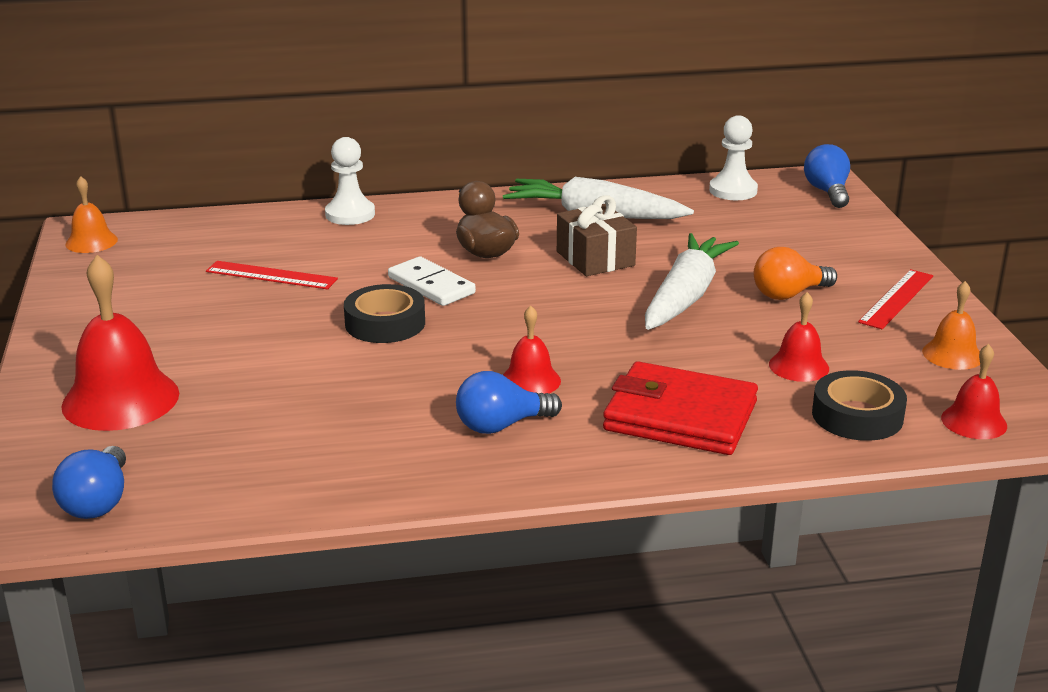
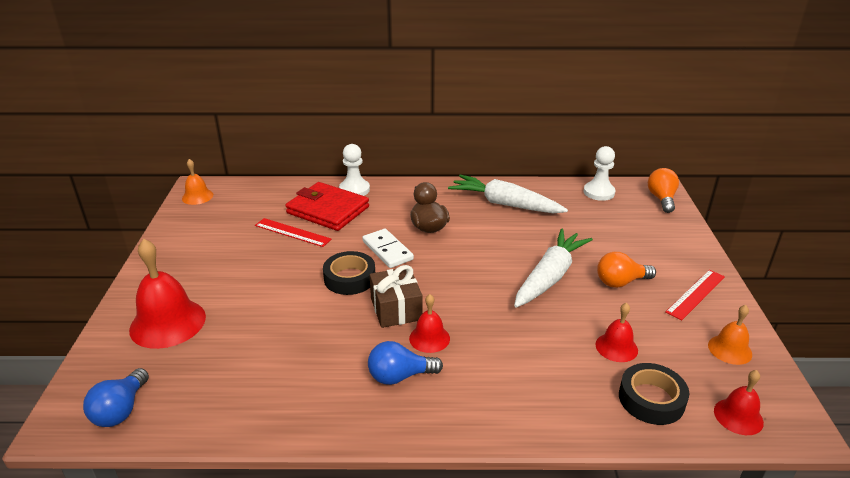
camera: 10 degrees right, 5 degrees up
(595, 258) = (497, 239): brown gift -> brown gift (396, 309)
(680, 416) = (524, 383): red wallet -> red wallet (328, 210)
(827, 192) = (661, 199): blue light bulb -> orange light bulb

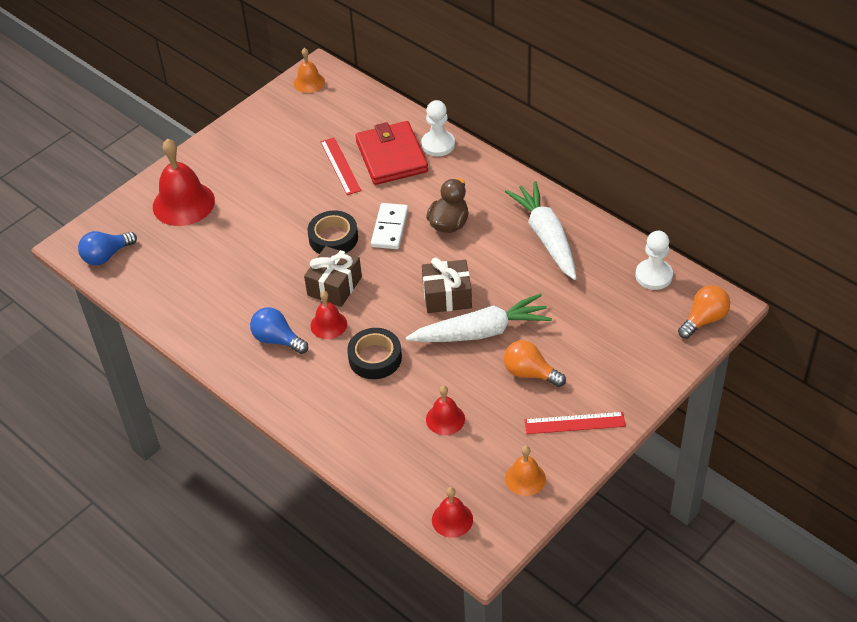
camera: 45 degrees right, 15 degrees up
(492, 269) = (447, 296): none -> brown gift
(651, 399) = (412, 468): black tape -> black tape (375, 358)

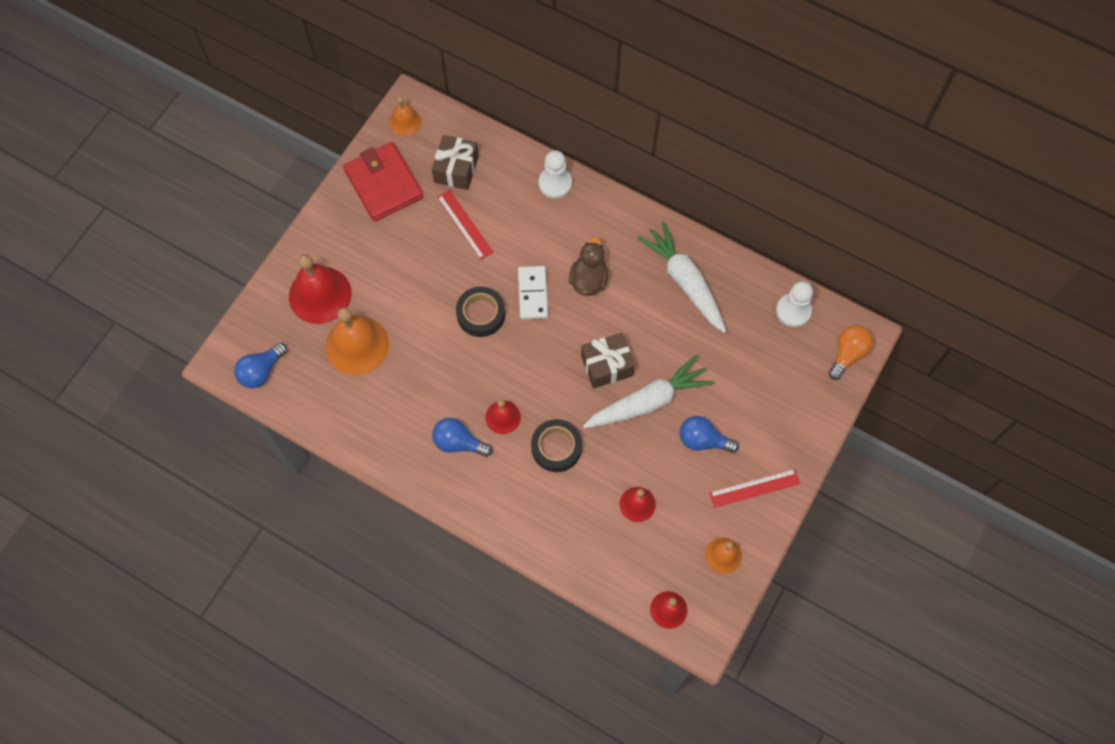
camera: 15 degrees left, 20 degrees up
(205, 247) = (357, 345): none -> orange bell
(334, 286) = (497, 371): brown gift -> brown gift (456, 169)
(391, 156) = (513, 205): red wallet -> red wallet (383, 184)
(530, 373) = (703, 440): orange light bulb -> blue light bulb

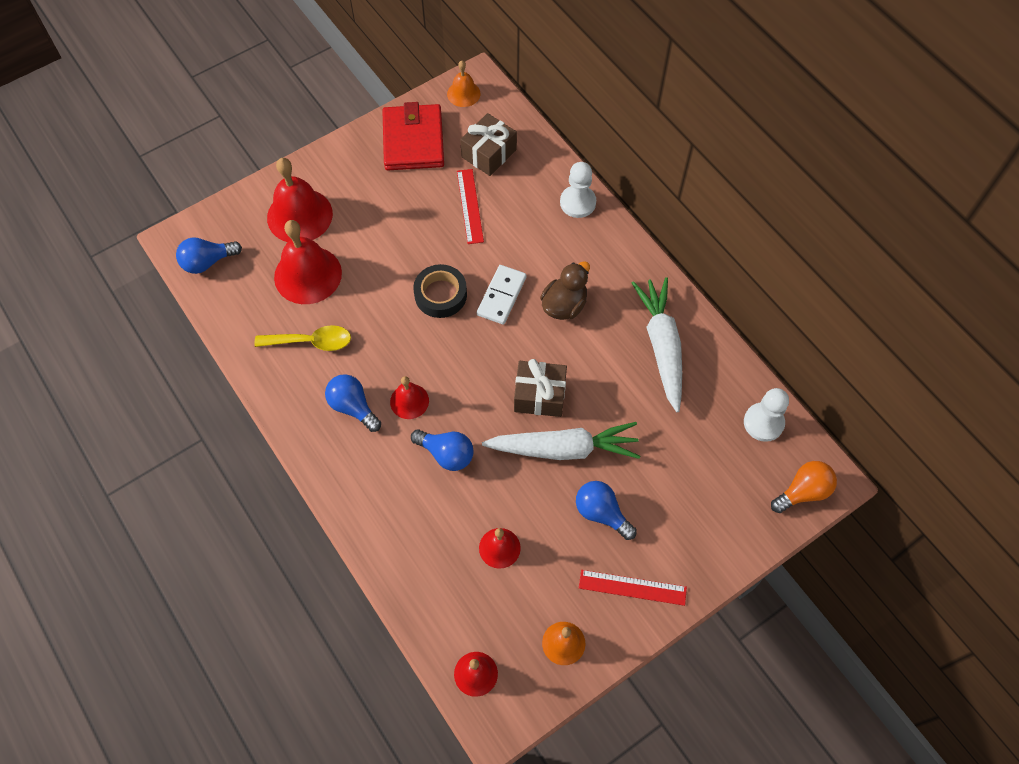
camera: 25 degrees right, 5 degrees down
(357, 345) = (308, 275): orange bell -> red bell
(392, 402) = (311, 342): none -> yellow spoon
(556, 447) = (446, 454): black tape -> blue light bulb

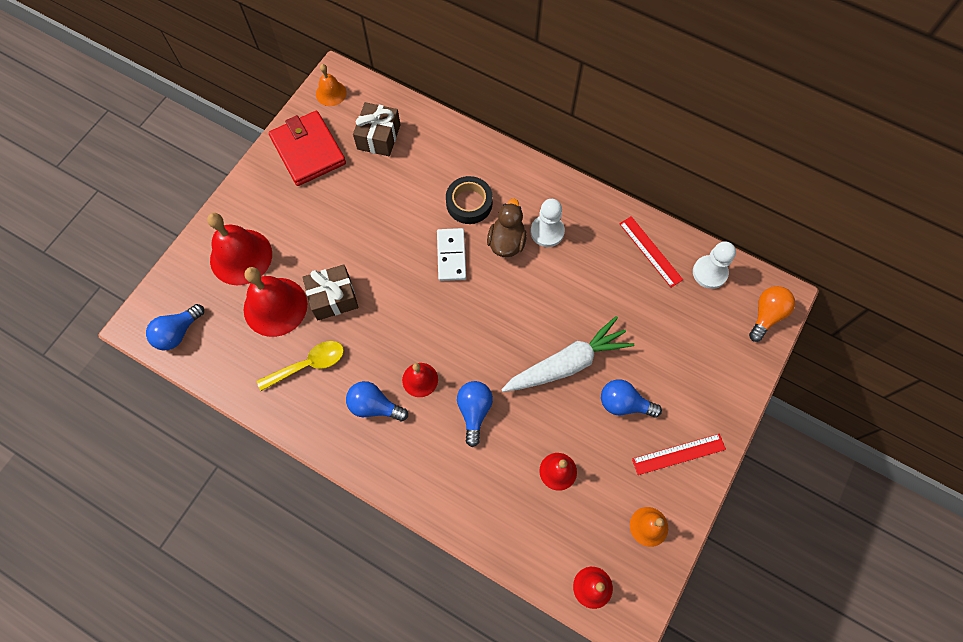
camera: 25 degrees left, 5 degrees up
(440, 295) = (400, 276): black tape -> black tape (469, 203)
(446, 454) = (474, 411): blue light bulb -> blue light bulb turned 90 degrees counterclockwise
(470, 206) = (386, 189): red ruler -> red ruler (650, 251)
(539, 395) = (525, 327): brown gift -> brown gift (333, 298)
(578, 202) = (474, 150): white pawn -> white pawn (547, 232)
(661, 346) = (601, 243): white carrot -> none

